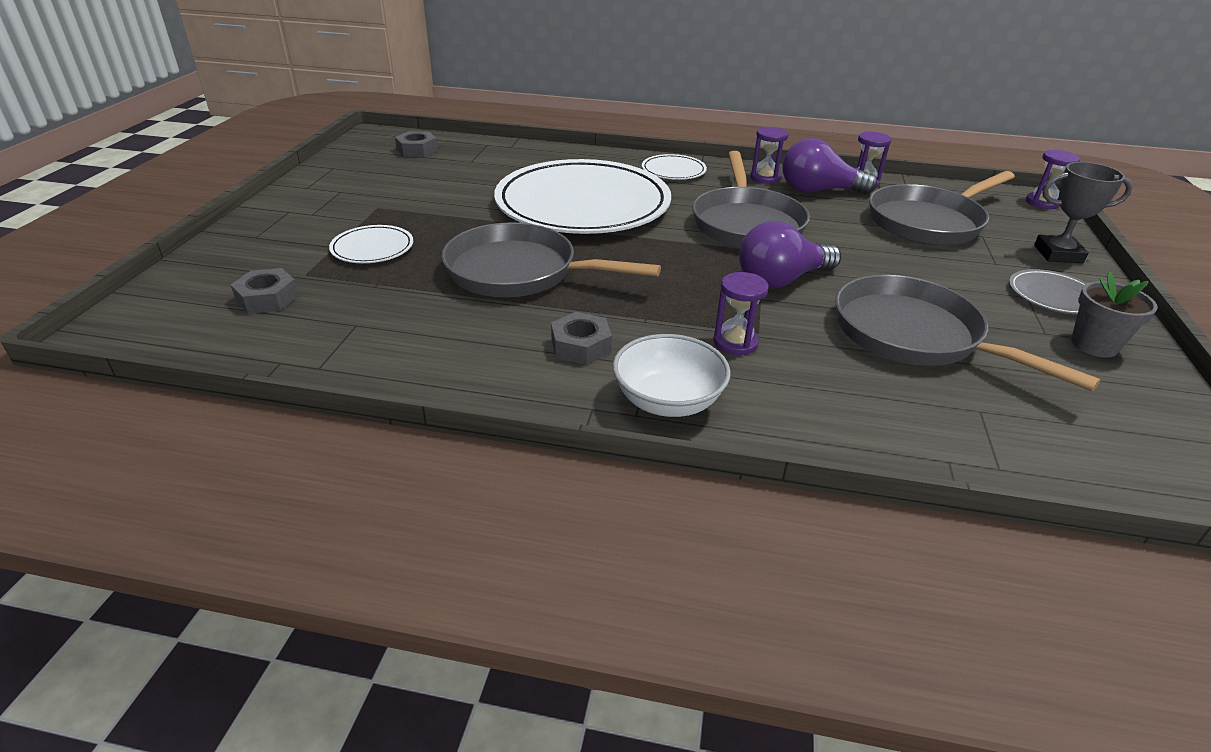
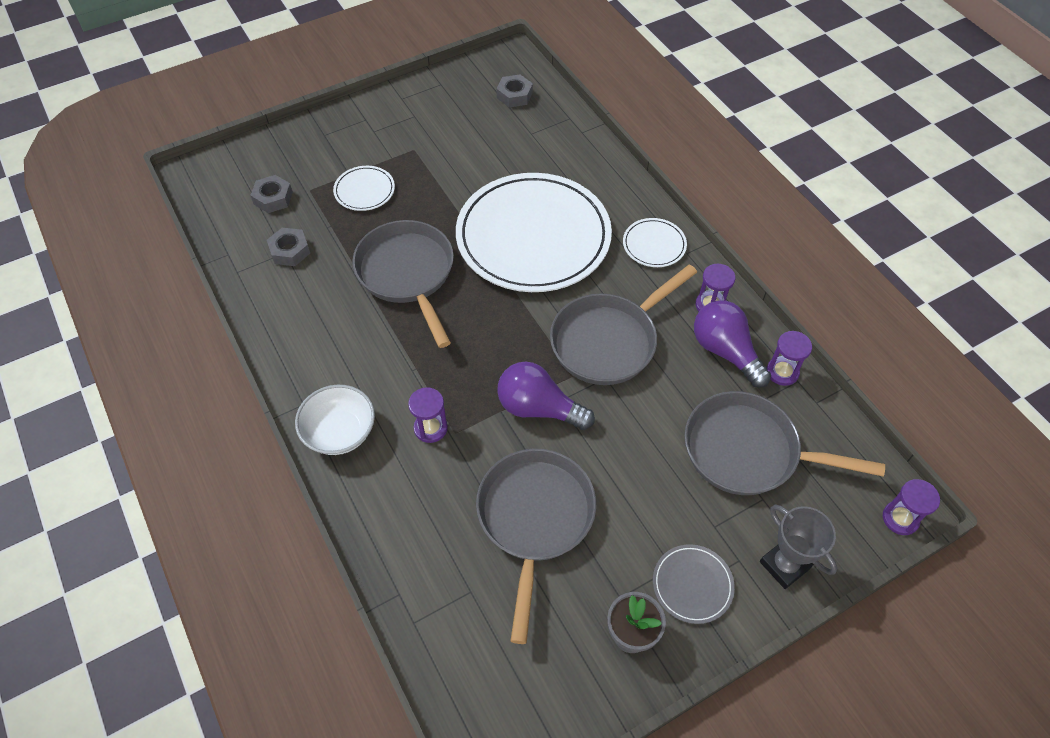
camera: 50 degrees right, 20 degrees up
(581, 346) = (356, 359): grey nut -> grey nut (290, 251)

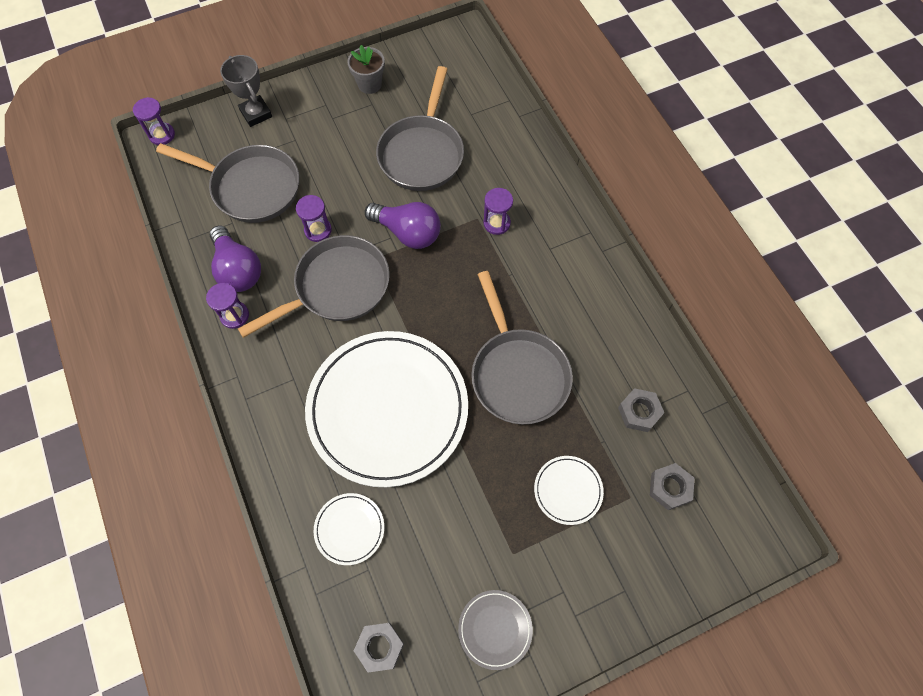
camera: 175 degrees left, 10 degrees up
(340, 432) = (569, 225): white bowl -> none
(654, 245) = (267, 389): white plate -> white plate (349, 529)
(692, 585) = (322, 107): grey plate -> grey plate (495, 629)
(782, 372) = (197, 247): purple hourglass -> purple hourglass (318, 230)

